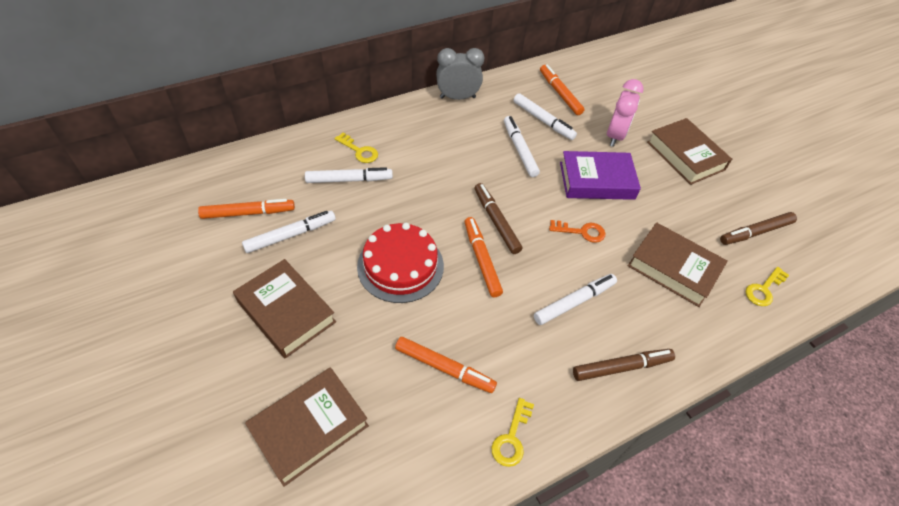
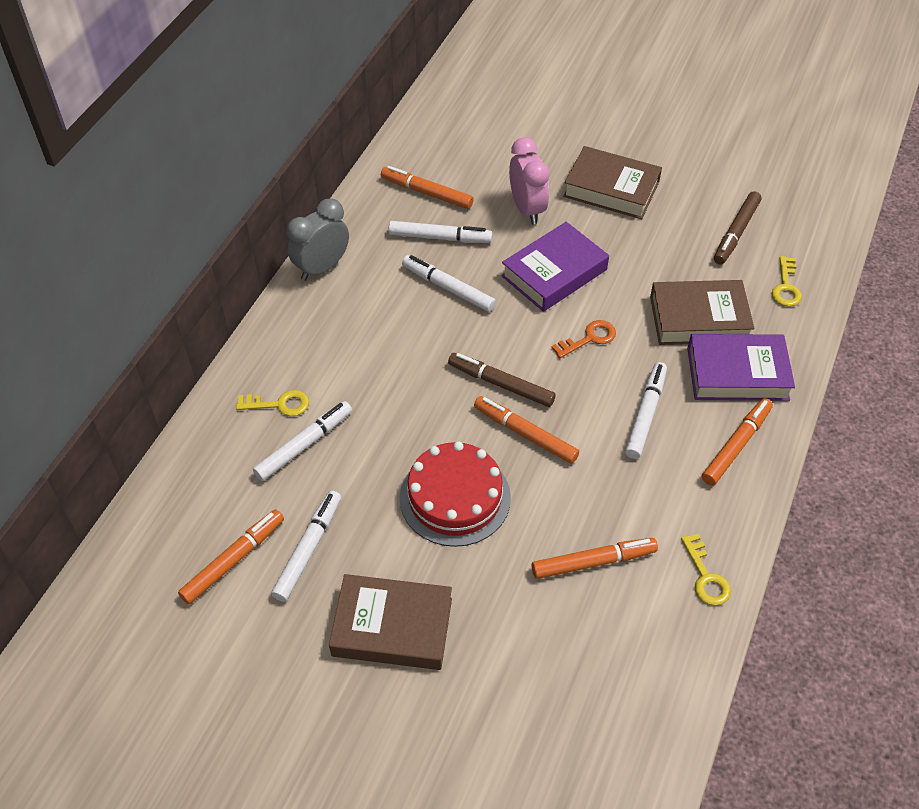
camera: 35 degrees left, 0 degrees up
(309, 428) = (531, 709): brown book -> none
(621, 367) = (736, 445): brown marker -> orange marker
(669, 321) = (737, 373): none -> purple book

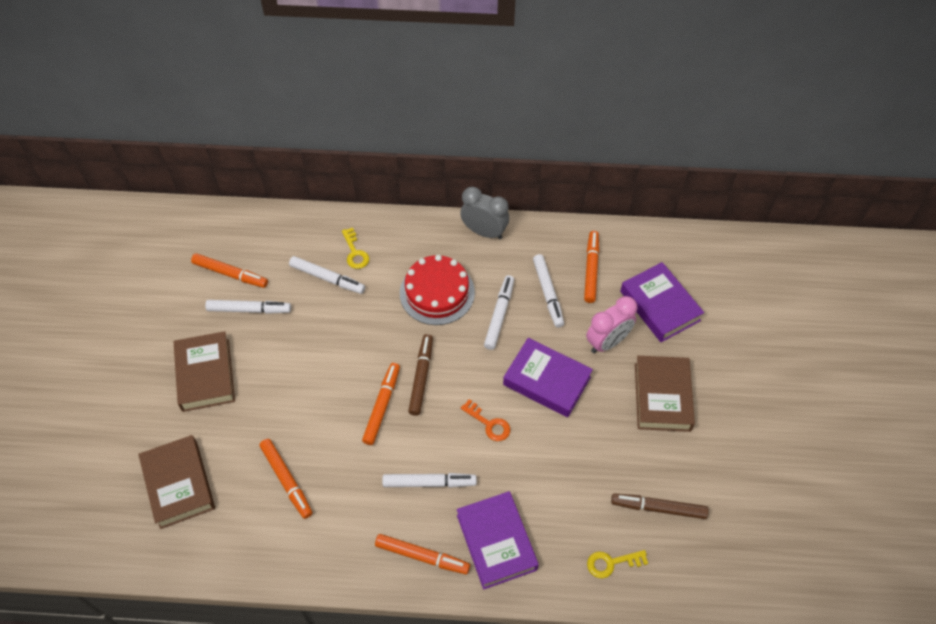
camera: 70 degrees right, 5 degrees up
(455, 497) = (313, 379): red cake -> red cake (437, 292)
(501, 155) = (659, 306): none -> purple book
(699, 319) = (544, 499): brown book -> brown book (179, 484)
(706, 576) = (295, 559): yellow key -> none

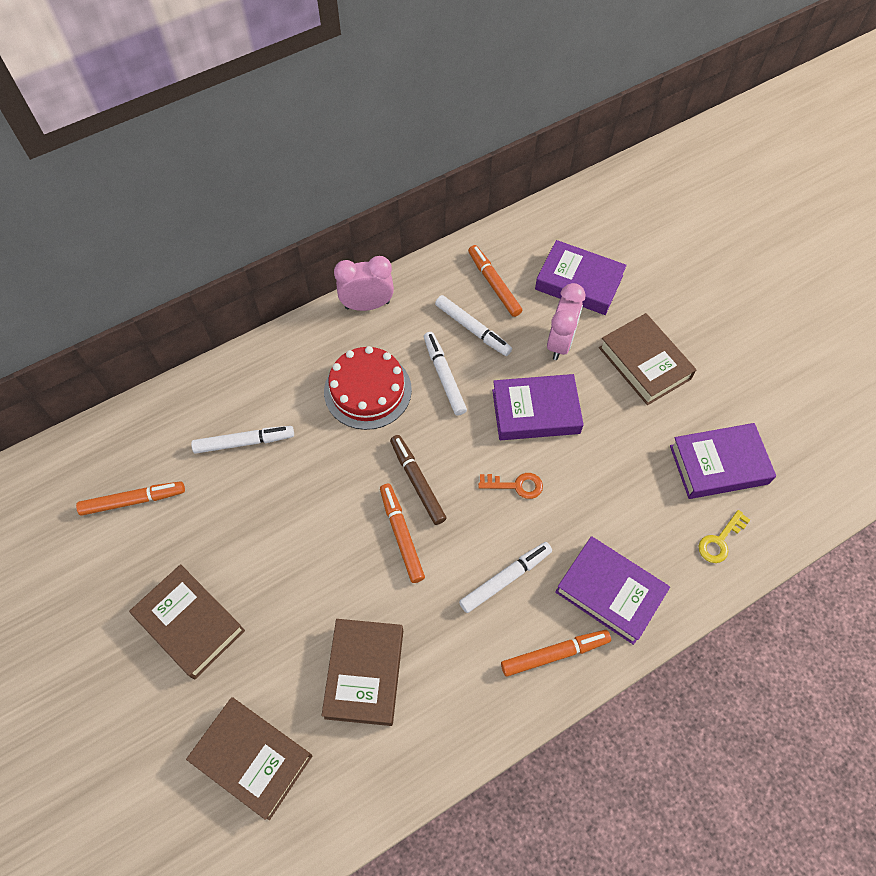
camera: 35 degrees left, 5 degrees up
(249, 309) = (184, 525): white marker -> none
(287, 480) = (364, 673): orange marker -> brown book
(355, 252) = (253, 399): yellow key -> none
(484, 232) = (367, 305): grey clock -> pink clock
(658, 508) = (718, 465): brown marker -> purple book

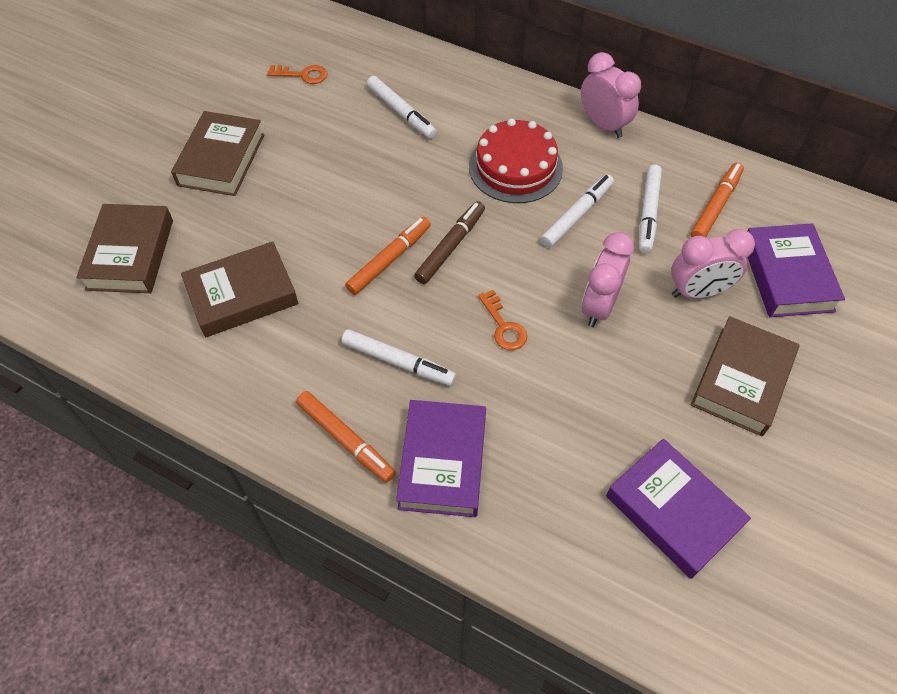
camera: 60 degrees right, 5 degrees down
(133, 500) = (303, 75): orange marker -> orange key
(535, 411) = (599, 306): purple book -> pink clock
(720, 540) = (577, 551): yellow key -> none

